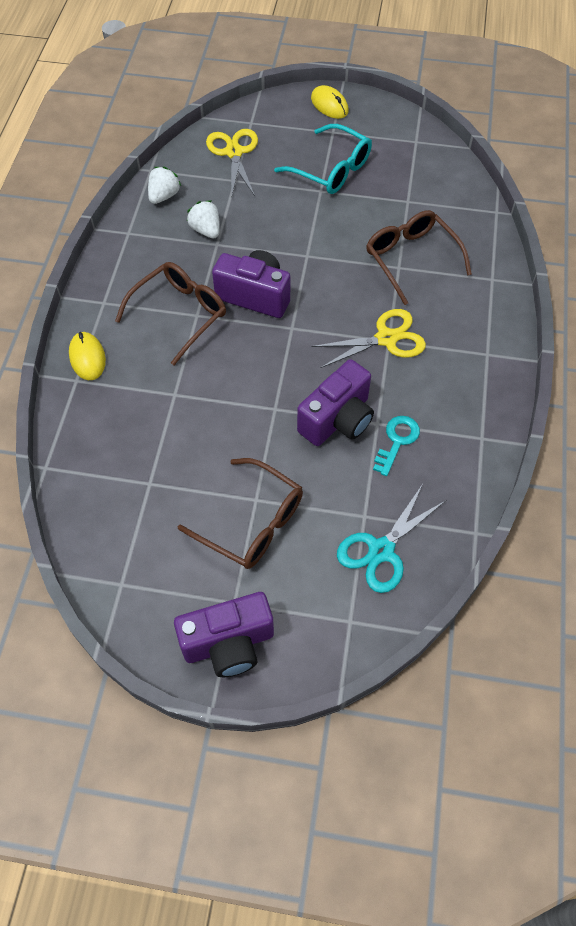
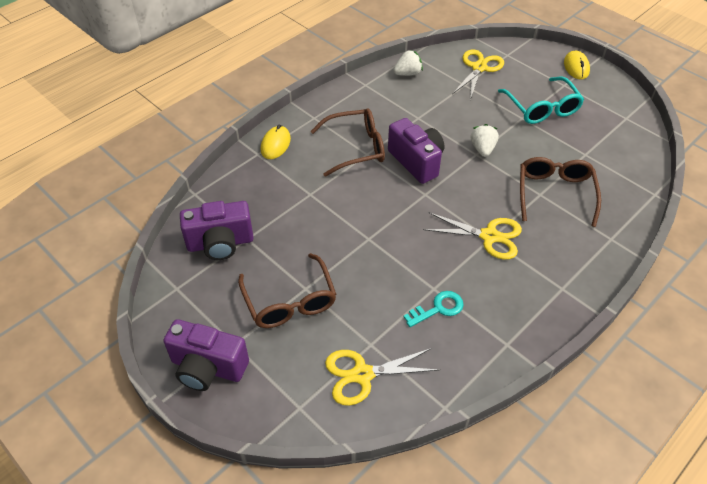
camera: 35 degrees right, 10 degrees down
(206, 230) = (418, 106): white strawberry -> white strawberry (482, 149)
(337, 419) = (406, 270): purple camera -> purple camera (220, 243)
(381, 550) = (362, 374): turquoise scissors -> yellow scissors

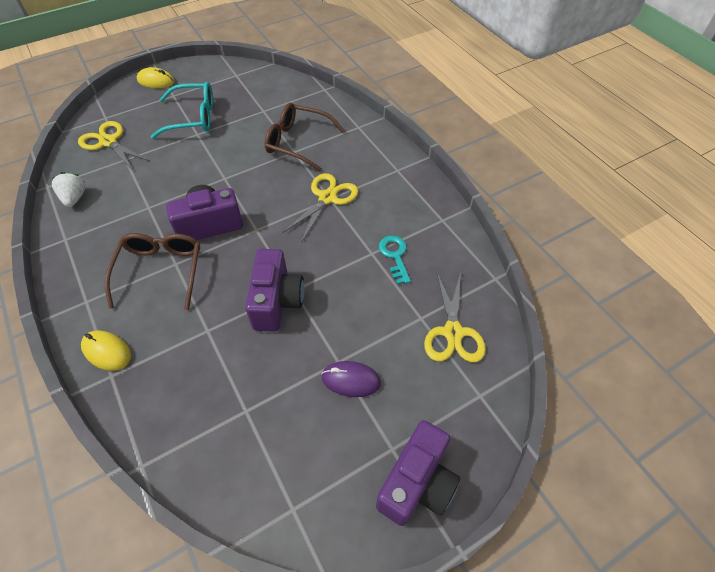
camera: 75 degrees left, 5 degrees up
(220, 243) = (241, 443): purple camera -> purple camera (277, 301)
(290, 301) = (351, 380): brown glasses -> purple mouse
(482, 149) = (220, 172): white strawberry -> none

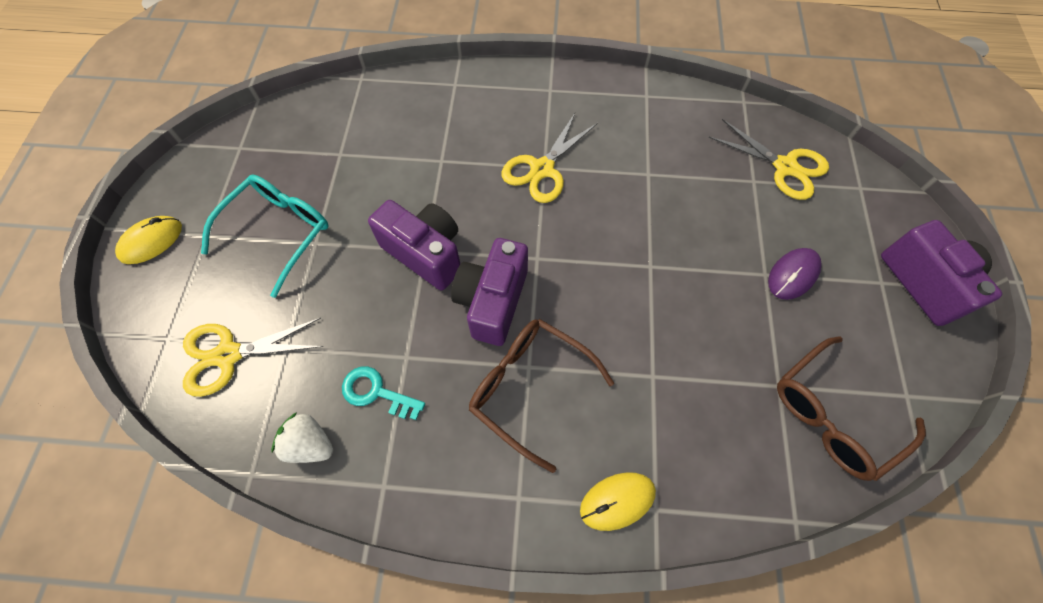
camera: 55 degrees left, 10 degrees up
(277, 301) = (656, 289): purple camera -> purple camera (425, 253)
(298, 142) = (429, 149): brown glasses -> brown glasses (832, 415)
(327, 198) = (542, 169): yellow scissors -> yellow scissors turned 120 degrees counterclockwise
(395, 256) = (666, 158): turquoise key -> turquoise key (377, 392)

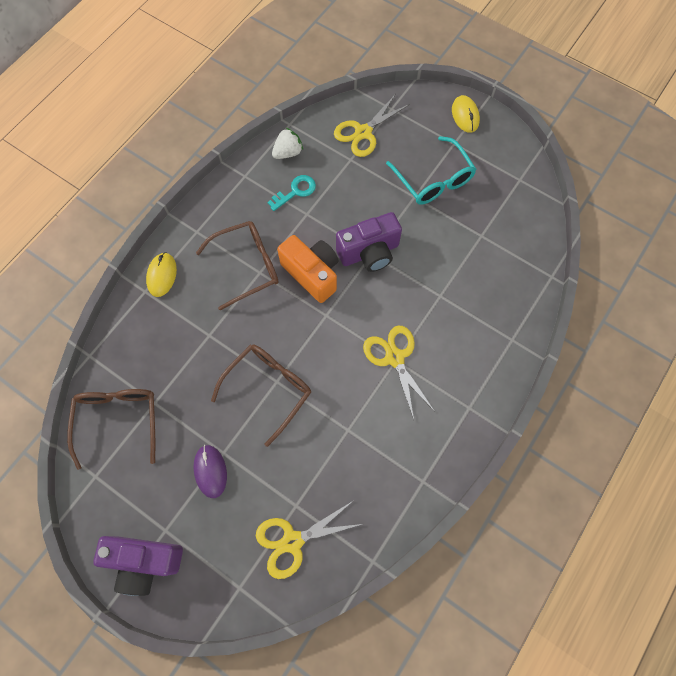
camera: 120 degrees right, 5 degrees up
(228, 355) = (363, 132): yellow scissors -> yellow scissors turned 150 degrees counterclockwise
(493, 301) = (312, 274): purple camera -> orange camera
(665, 269) = (268, 389): none -> brown glasses

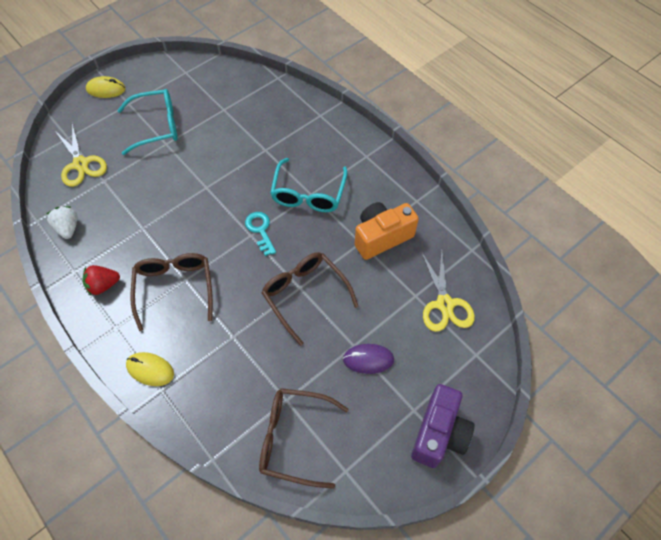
camera: 75 degrees left, 10 degrees down
(236, 205) = (103, 285): none -> red strawberry
(295, 191) = (114, 231): turquoise key -> turquoise key (260, 230)
(312, 274) = (206, 236): orange camera -> orange camera (381, 237)
(369, 252) = (204, 188): purple camera -> none
(395, 357) = (308, 194): yellow scissors -> turquoise glasses

